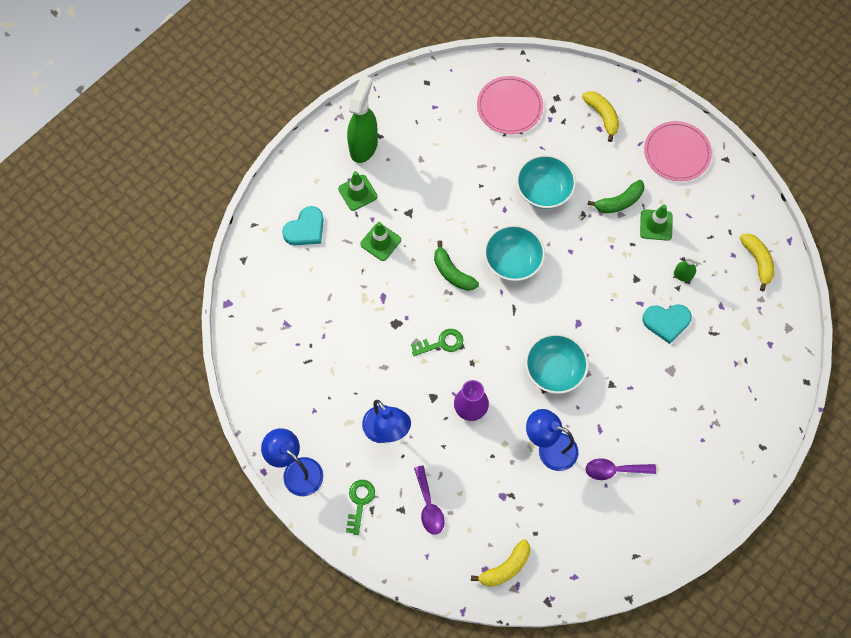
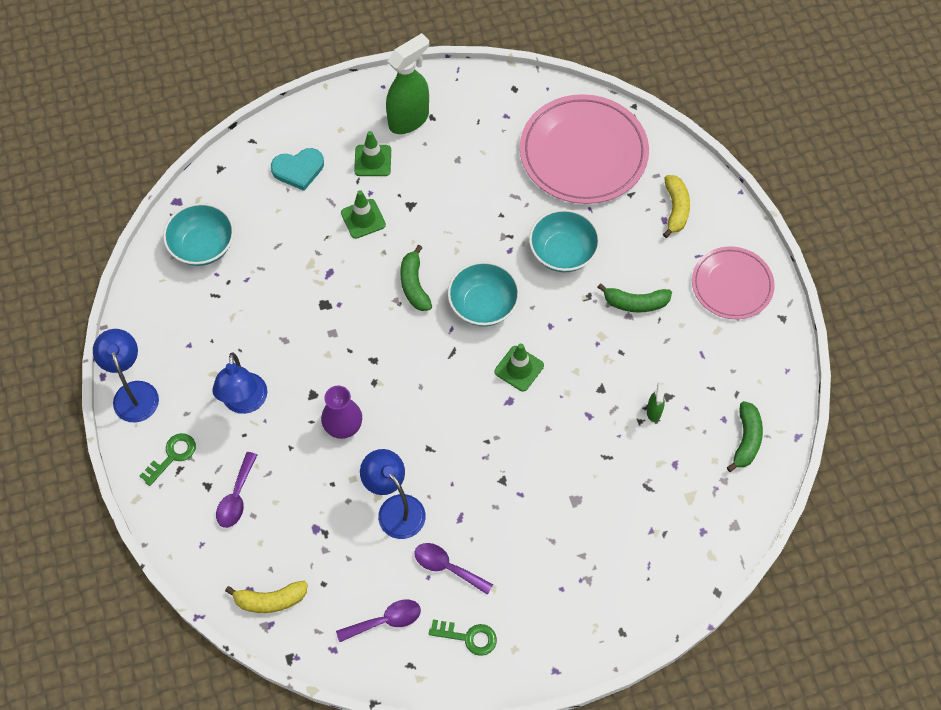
camera: 30 degrees right, 5 degrees down
(441, 343) = (356, 347): green key -> green key (468, 637)
(509, 107) = (583, 153): pink plate -> pink plate, size x1.64
(554, 370) = (452, 434): turquoise bowl -> turquoise bowl (202, 246)
(597, 534) = (385, 621): none -> purple spoon
(656, 225) = (659, 346): green traffic cone -> green traffic cone (519, 368)
(666, 322) = (604, 449): turquoise heart -> none
(683, 276) = (654, 412): green spray bottle -> green spray bottle turned 45 degrees clockwise
(757, 262) = (746, 440): yellow banana -> green banana

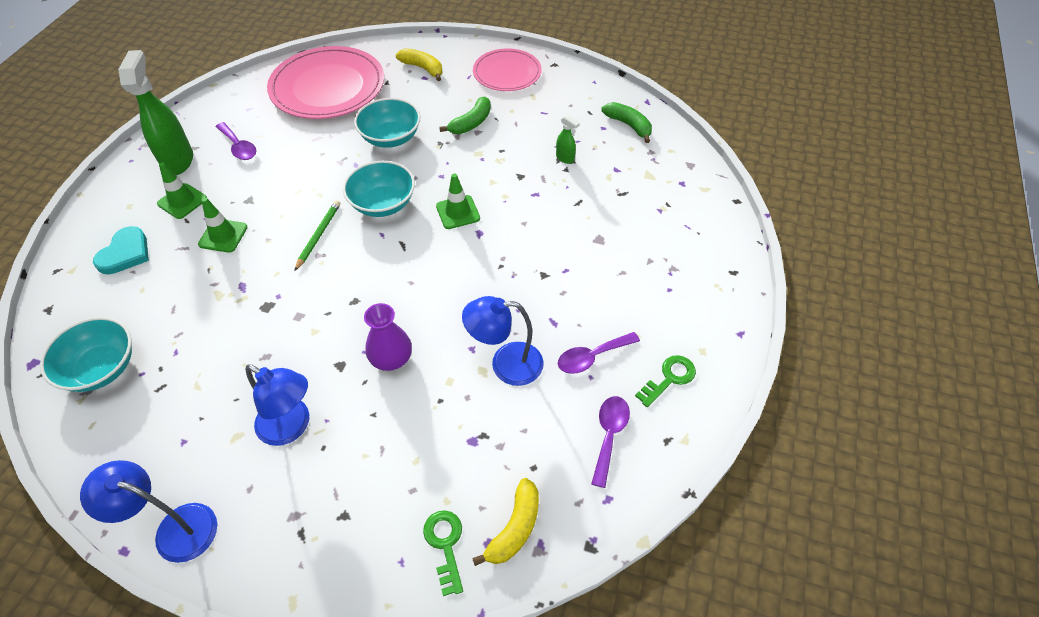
camera: 55 degrees left, 10 degrees down
(172, 456) = (280, 532): green key -> green key (445, 545)
(236, 497) = (380, 494): purple spoon -> purple spoon (239, 147)
(414, 285) = (318, 236): green banana -> green pencil

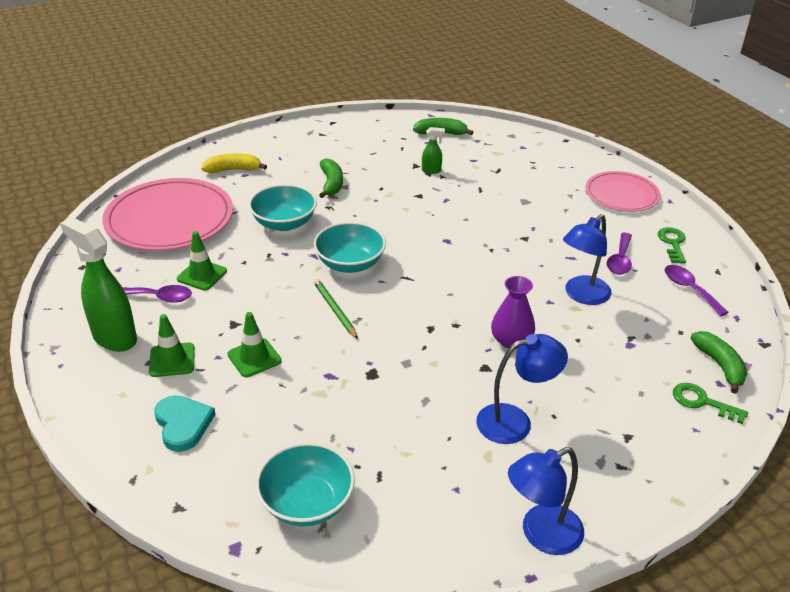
camera: 45 degrees left, 15 degrees down
(458, 212) = (412, 238): green traffic cone -> green traffic cone (202, 275)
(507, 73) = (306, 143): pink plate -> pink plate (621, 195)
(514, 528) = (719, 365): yellow banana -> green banana

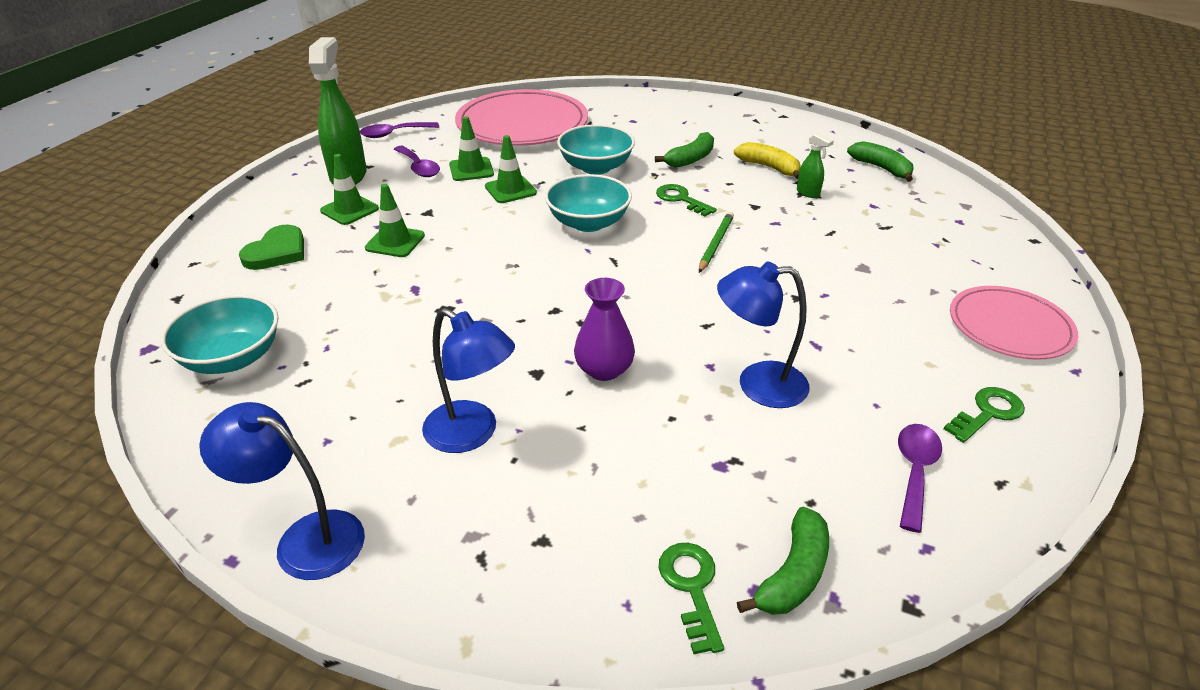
camera: 50 degrees right, 0 degrees up
(183, 424) = (277, 252): turquoise heart -> green heart
(233, 170) = (630, 113): yellow banana -> yellow banana (769, 167)
(259, 272) = (510, 190): none -> green traffic cone
(335, 310) = (510, 247): green pencil -> green pencil (715, 244)
(374, 215) = (681, 199): none -> green key
(620, 260) = (874, 384): purple spoon -> purple spoon (394, 134)

